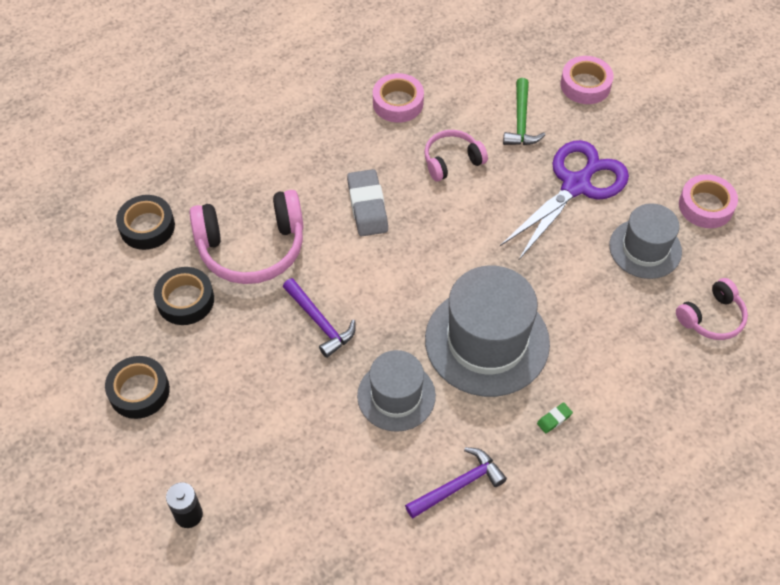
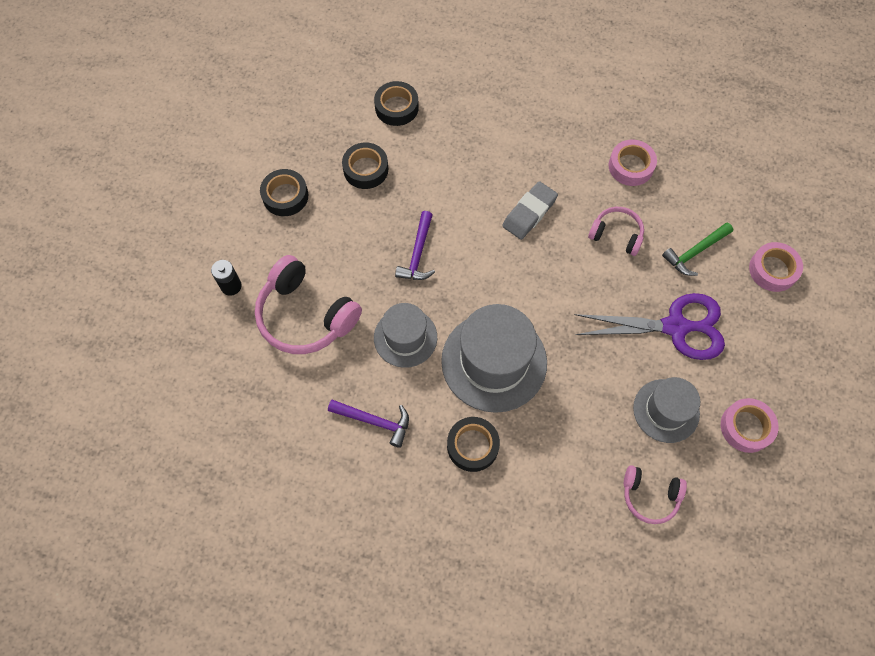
camera: 50 degrees right, 10 degrees up
(252, 248) = (435, 174): pink headphones -> pink headphones (305, 316)
(554, 419) = (472, 446): green eraser -> black tape

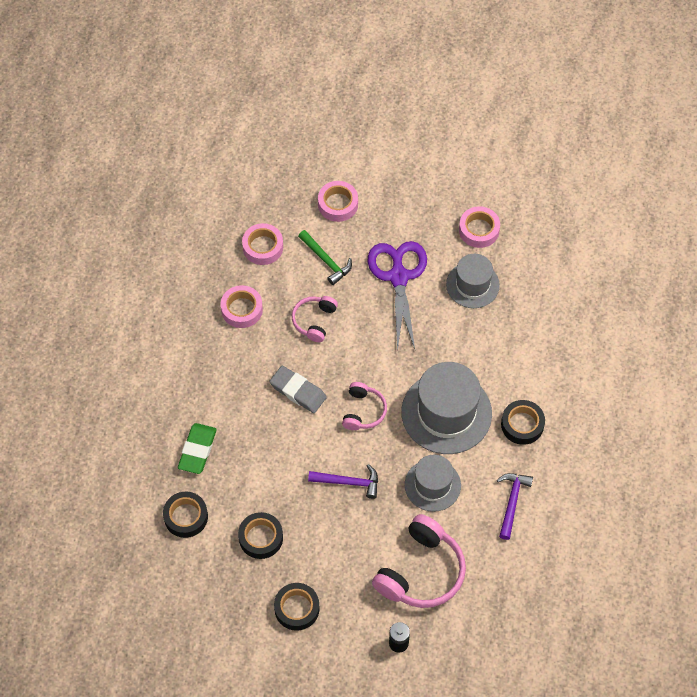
camera: 95 degrees left, 5 degrees down
(467, 120) = (197, 450): none -> green eraser
(650, 496) = (543, 297): pink headphones -> pink headphones (363, 411)
(710, 190) = (263, 247): none -> pink tape

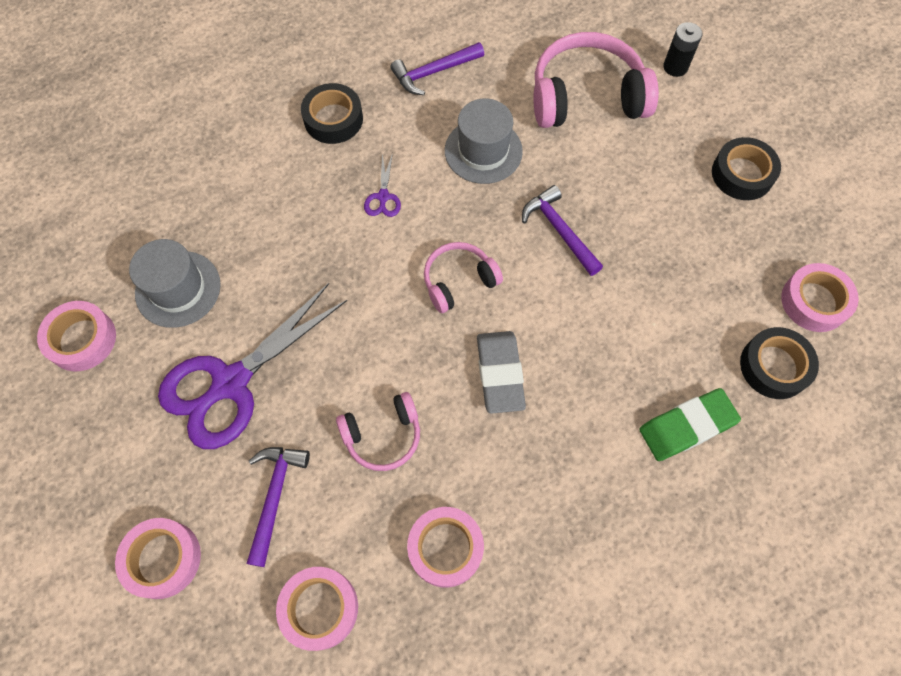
camera: 130 degrees left, 5 degrees up
(197, 570) = (814, 301): none -> pink tape
(261, 538) = (710, 267): black tape -> none
(326, 261) = (275, 496): green hammer -> purple hammer
(446, 413) = (383, 197): grey hat -> purple scissors

